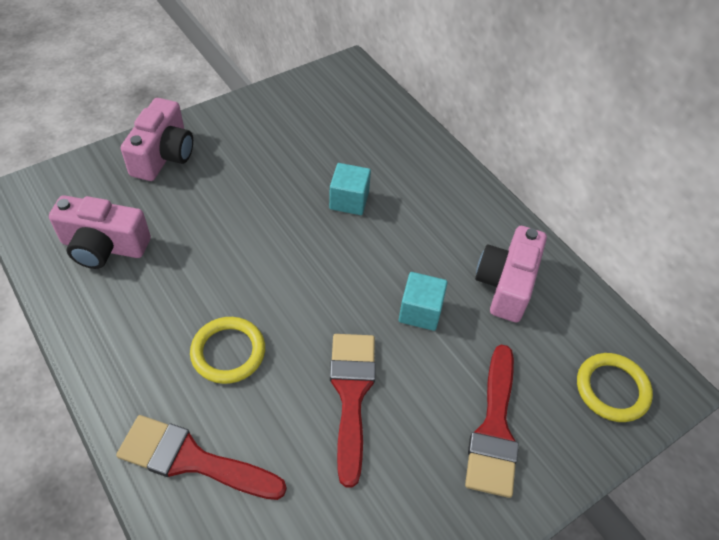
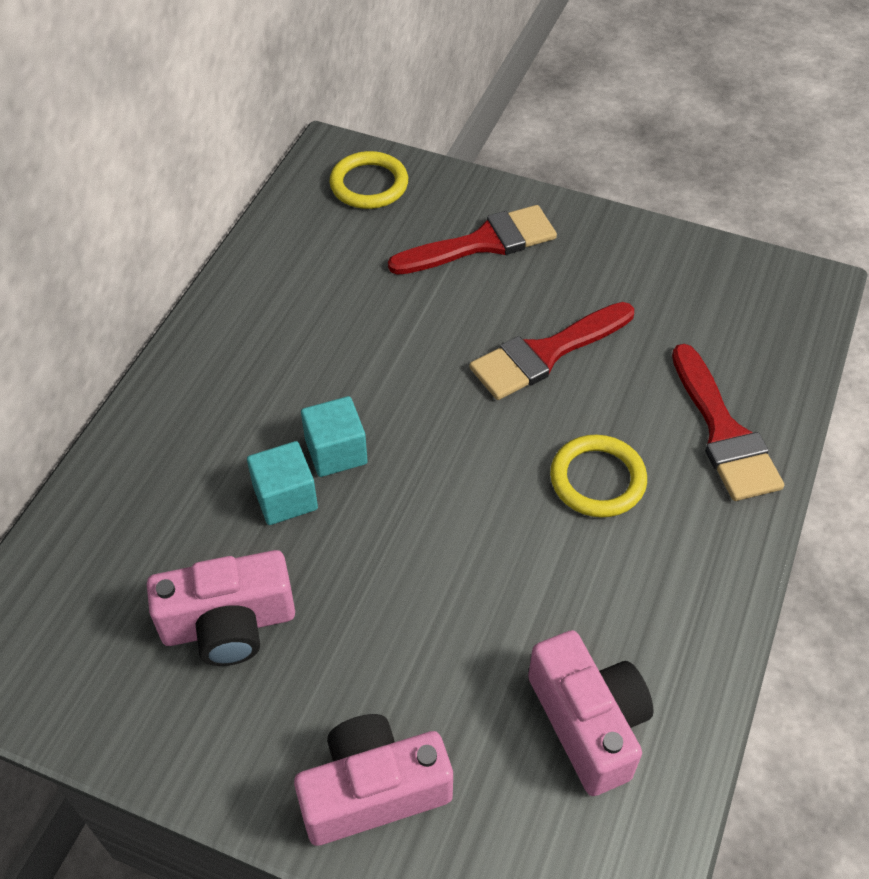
camera: 120 degrees left, 0 degrees up
(420, 311) = (400, 348): turquoise cube -> turquoise cube (336, 451)
(506, 284) = (303, 297): pink camera -> pink camera (229, 624)

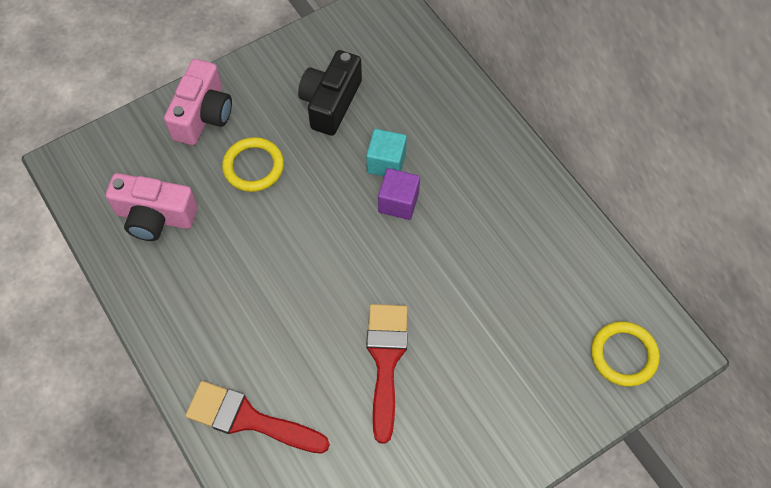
camera: 125 degrees right, 10 degrees up
(229, 624) = (331, 103): pink camera -> black camera
(336, 451) = (398, 202): turquoise cube -> purple cube
(483, 243) = (512, 392): red brush -> none
(597, 479) = (275, 321): yellow ring -> yellow ring (253, 166)

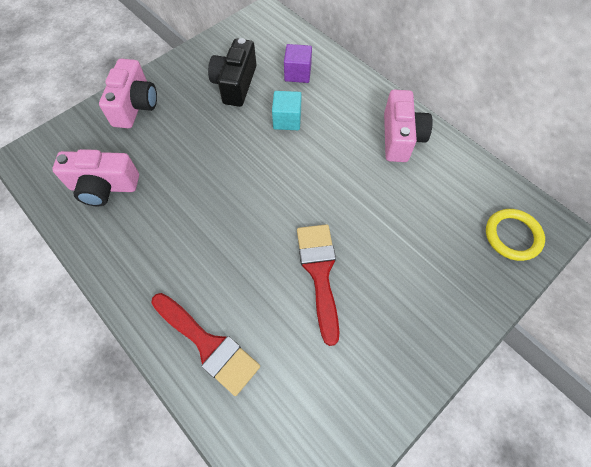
camera: 10 degrees left, 0 degrees up
(248, 419) = (208, 345): red brush -> red brush turned 150 degrees counterclockwise
(253, 166) = (181, 137): yellow ring -> none
(398, 202) = (303, 147): purple cube -> purple cube (297, 73)
(522, 208) = (400, 137): none -> pink camera

